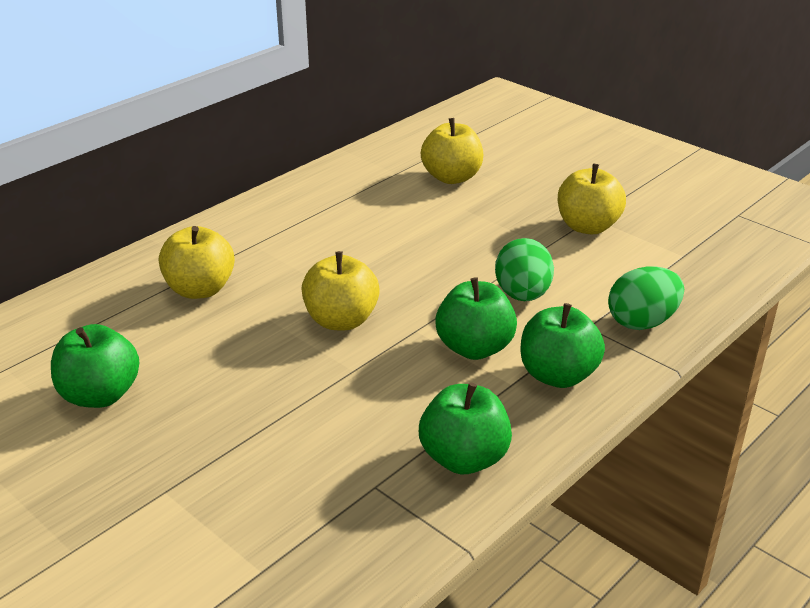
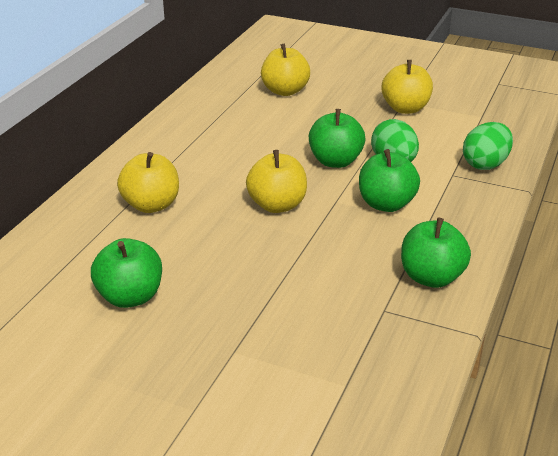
camera: 20 degrees left, 0 degrees up
(557, 375) = (455, 210): green apple -> green apple (335, 161)

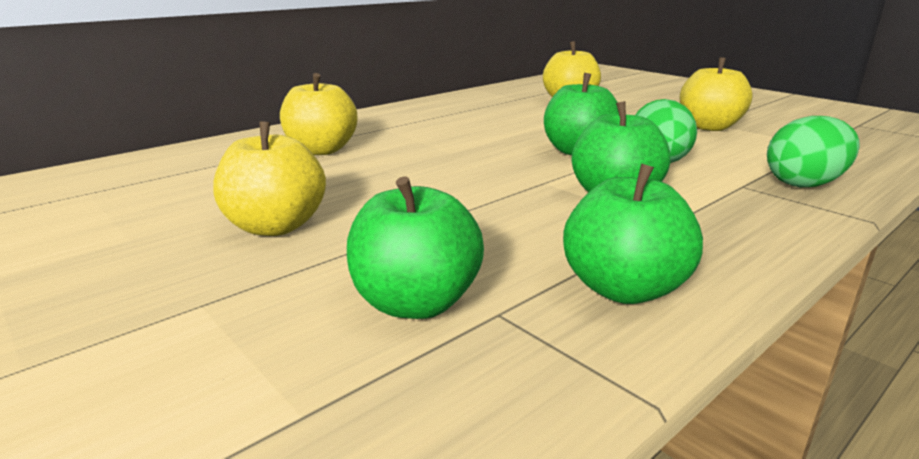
camera: 25 degrees right, 10 degrees down
(130, 297) = (176, 214): green apple -> green apple (416, 303)
(277, 205) = (463, 173): yellow apple -> yellow apple (275, 226)

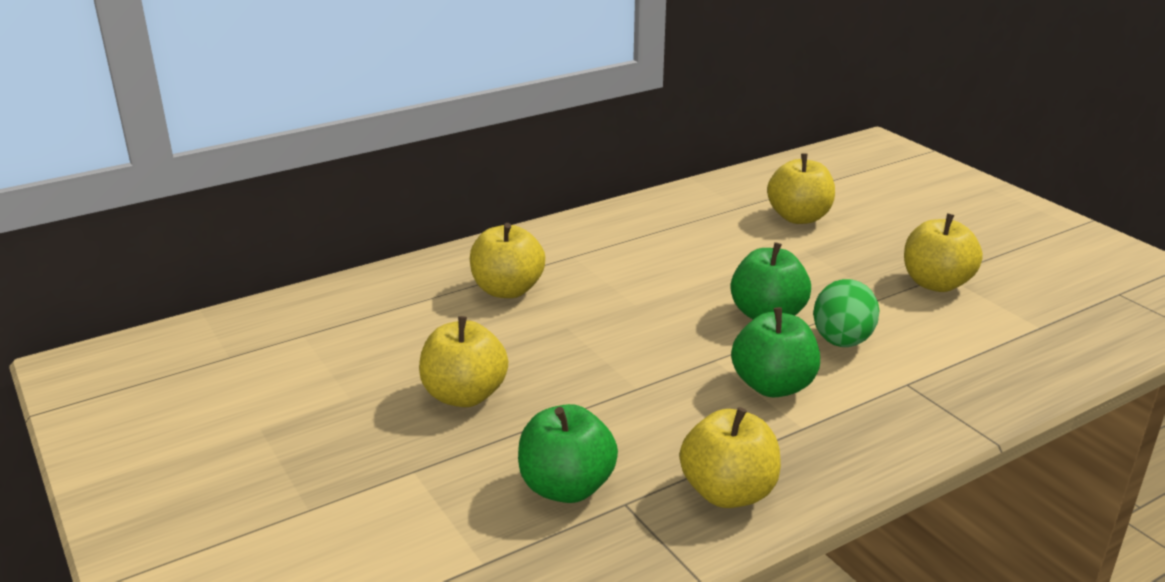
camera: 10 degrees right, 5 degrees up
(623, 289) = (728, 492): green apple -> yellow apple
(804, 184) = (971, 388): green egg -> none

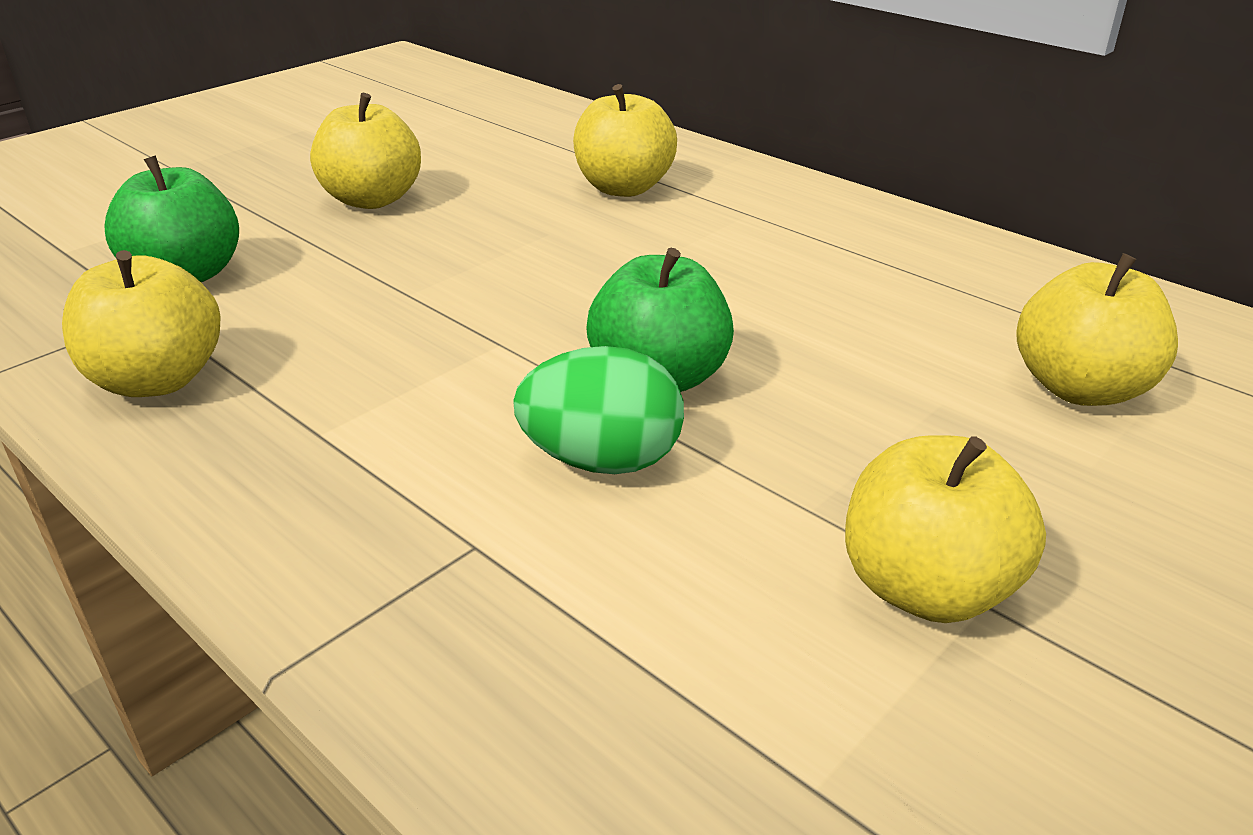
camera: 75 degrees right, 5 degrees up
(773, 386) = (434, 398): green apple -> none

